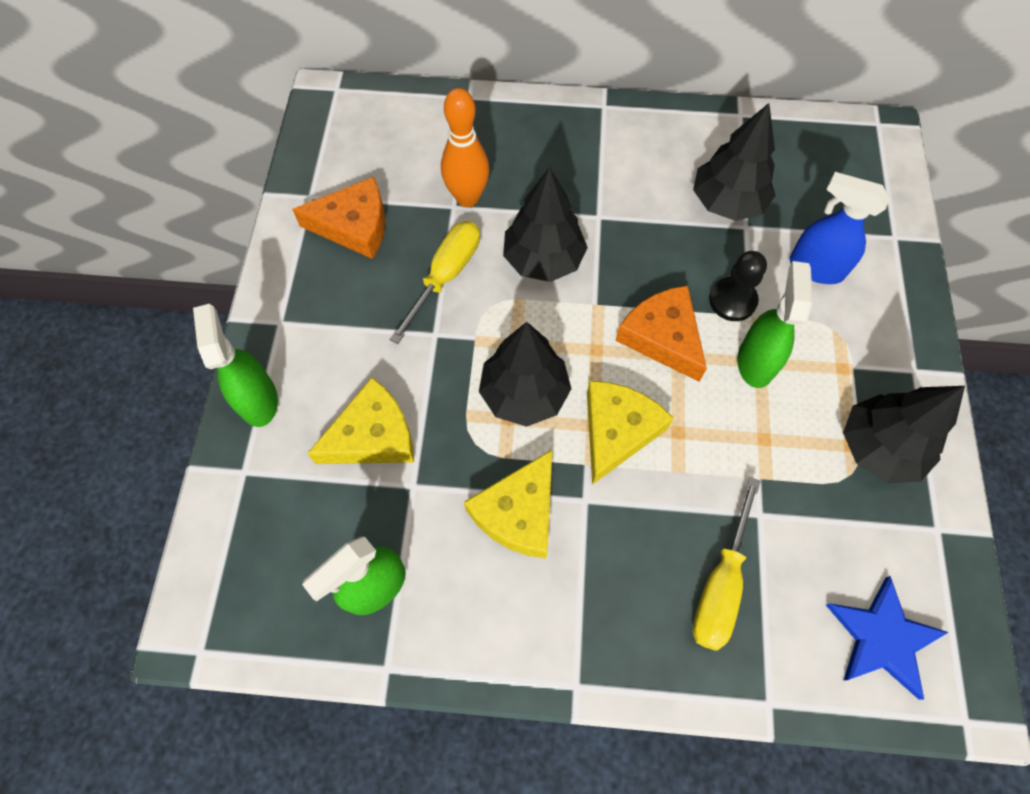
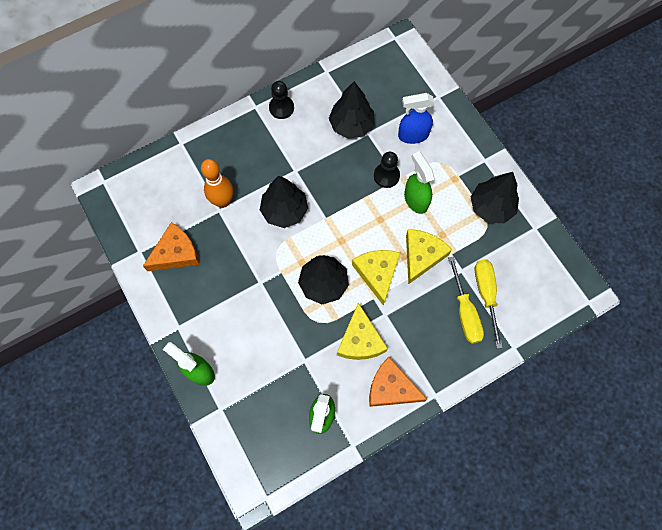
camera: 35 degrees left, 5 degrees up
(373, 436) = (268, 350): yellow cheese -> yellow cheese (422, 256)
(446, 276) = (243, 249): yellow screwdriver -> yellow screwdriver (486, 294)
(640, 126) = (281, 108): none -> black pawn
(662, 337) = (367, 215): orange cheese -> orange cheese (391, 388)
(883, 638) = (540, 290): blue star -> none

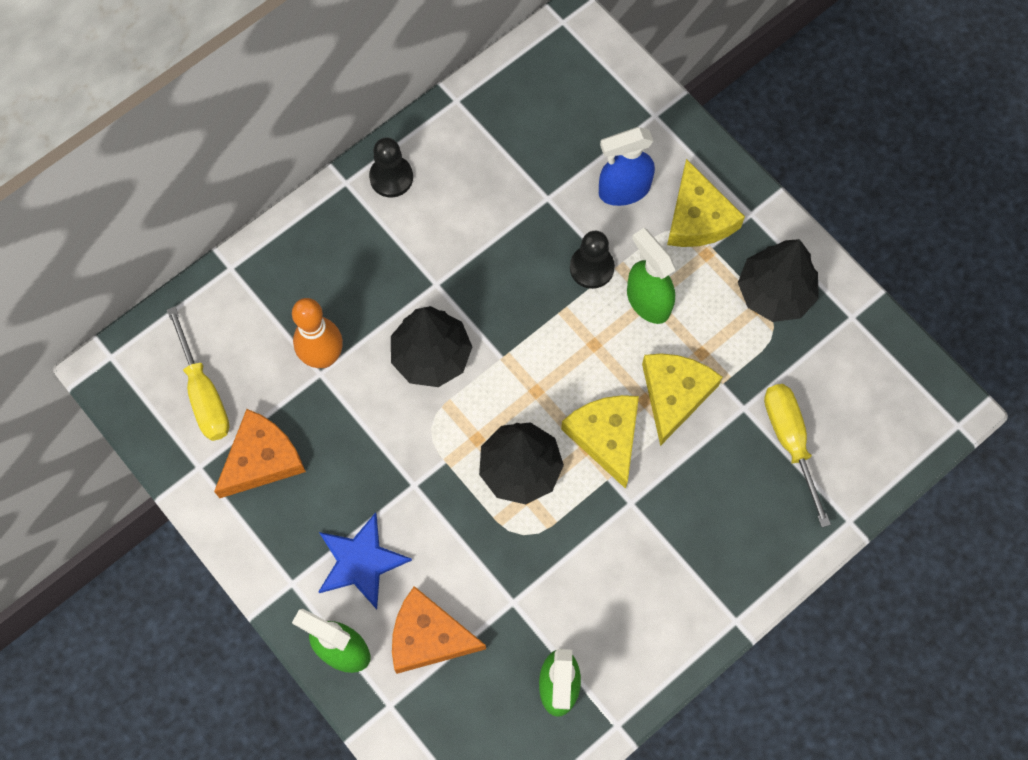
camera: 10 degrees left, 0 degrees up
(220, 321) = (361, 561): none -> blue star
(351, 125) = (516, 189): black tree -> none
(360, 340) = (598, 552): yellow cheese -> yellow cheese (698, 218)
(391, 388) = (662, 621): orange cheese -> orange cheese (428, 636)
(465, 312) = (760, 477): yellow screwdriver -> yellow screwdriver (204, 393)

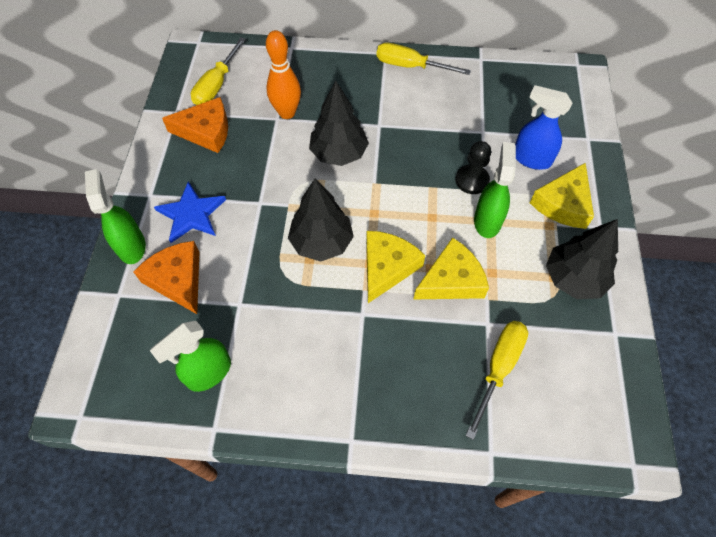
camera: 45 degrees right, 10 degrees down
(391, 177) = (410, 66): black pawn -> yellow screwdriver

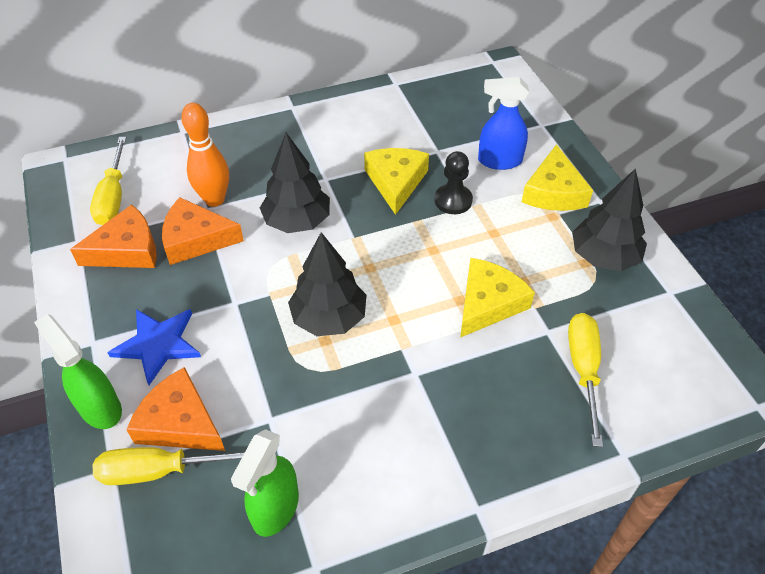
camera: 25 degrees left, 10 degrees down
(257, 141) = (196, 239): none -> orange cheese
(387, 267) = (414, 316): yellow cheese -> yellow cheese (396, 182)
(410, 66) = (326, 112): yellow screwdriver -> yellow screwdriver (159, 471)
(487, 221) = (490, 233): green spray bottle -> none

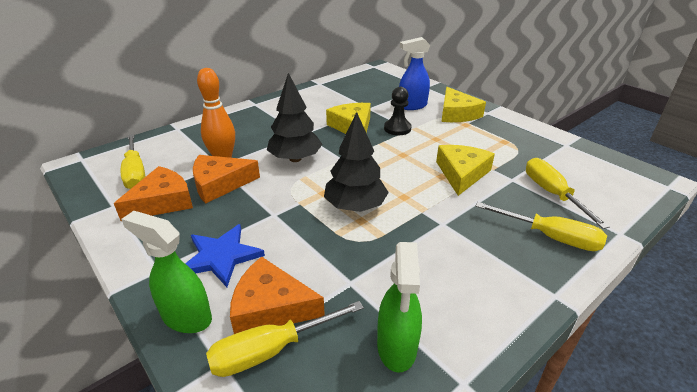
camera: 20 degrees left, 15 degrees down
(531, 433) = (550, 237): none -> yellow screwdriver
(604, 257) = (513, 136): black tree -> none

